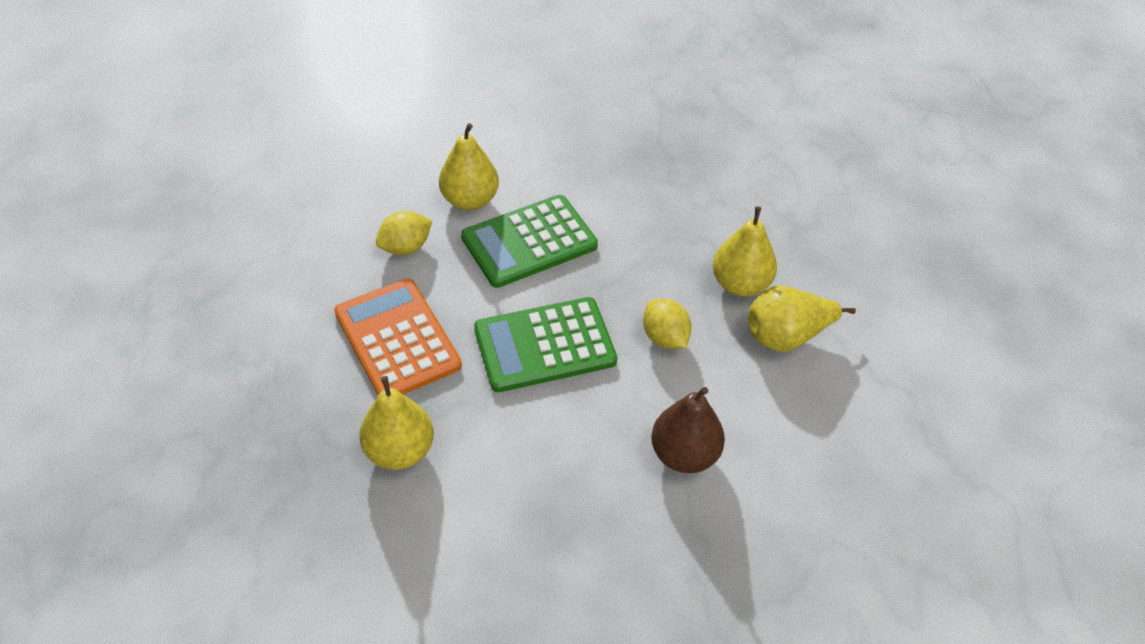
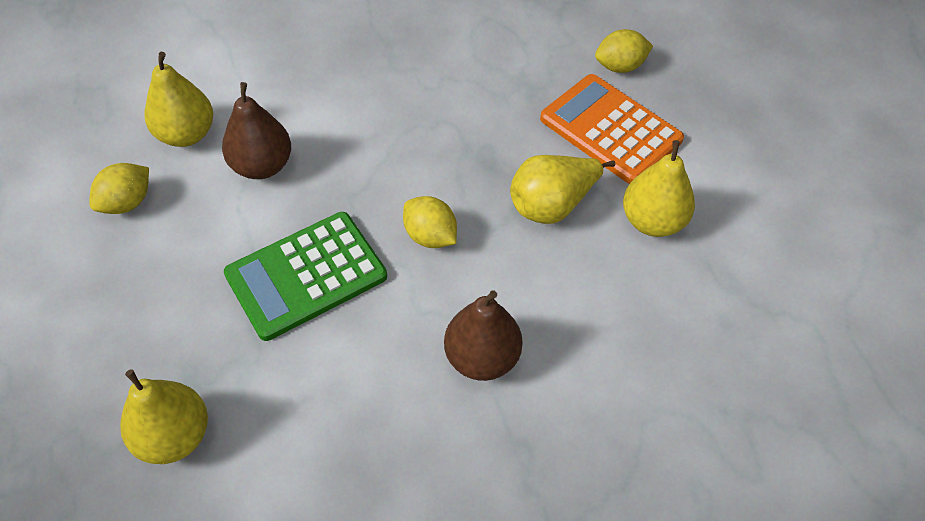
camera: 15 degrees left, 5 degrees up
(397, 339) = (141, 309): orange calculator -> orange calculator (610, 129)
(529, 242) = (262, 166): green calculator -> brown pear
(740, 284) = (492, 161): yellow pear -> yellow pear (652, 221)
(887, 225) = (620, 66): none -> yellow lemon

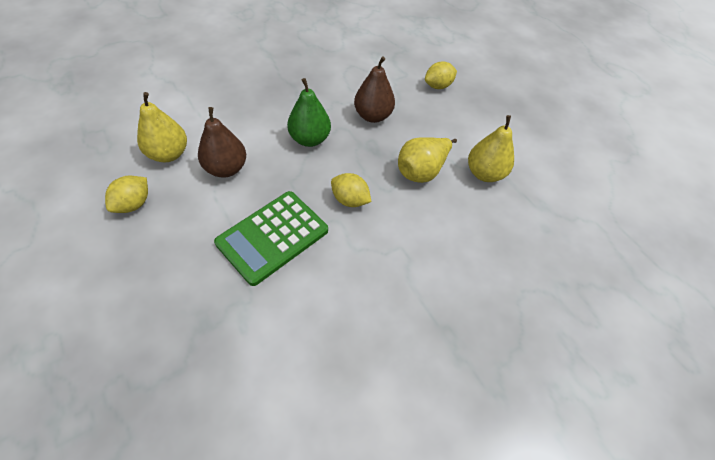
camera: 15 degrees left, 0 degrees up
(174, 436) = (200, 366): yellow pear -> none
(393, 134) = (310, 139): none -> green pear
(482, 358) = (404, 274): brown pear -> brown pear (373, 116)
(610, 129) = (443, 122): orange calculator -> none

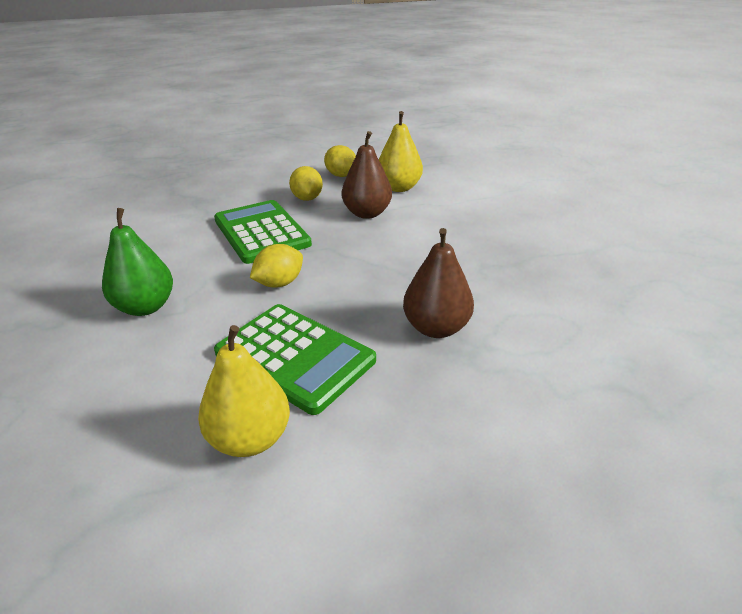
camera: 110 degrees right, 20 degrees down
(310, 139) = (397, 266): green pear -> green pear (145, 307)
(421, 171) = (295, 357): yellow pear -> green calculator
(438, 86) = (523, 439): yellow lemon -> yellow lemon (307, 198)

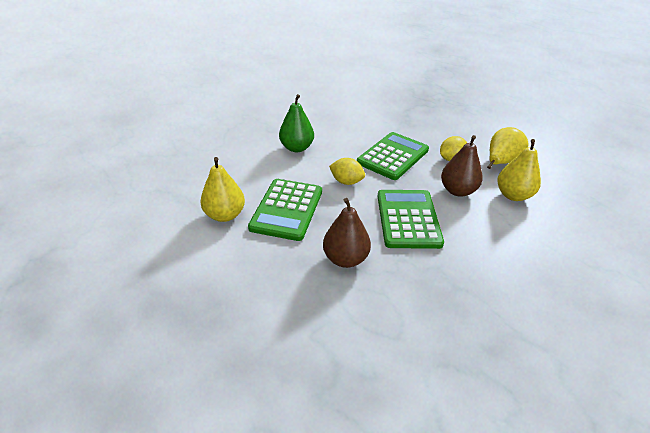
camera: 65 degrees right, 5 degrees up
(341, 175) = (500, 162): yellow lemon -> yellow pear
(392, 259) = (408, 219): none -> green calculator

